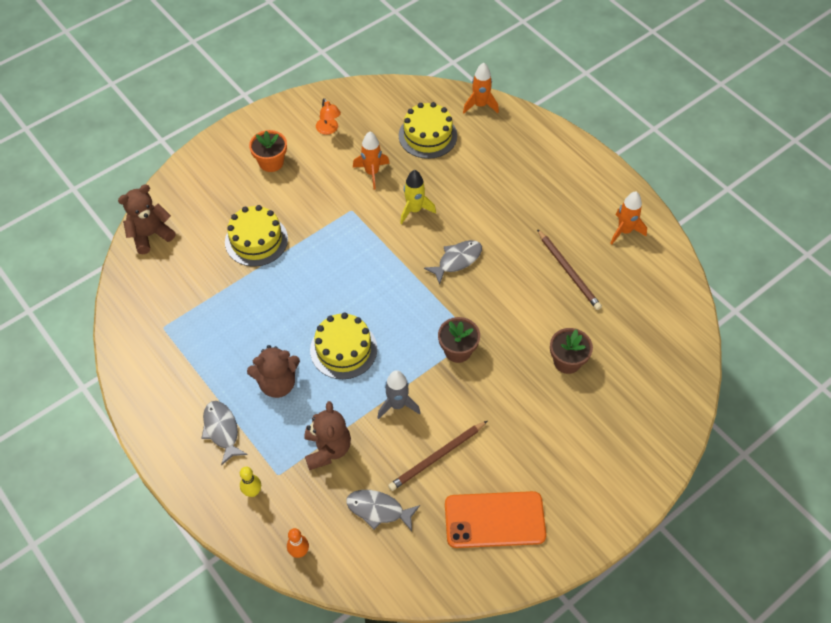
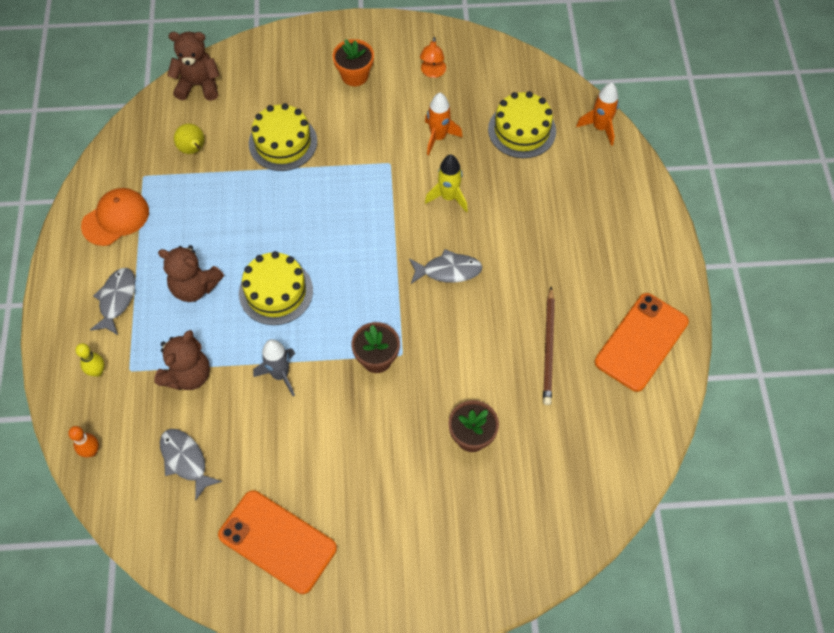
camera: 35 degrees right, 5 degrees up
(167, 371) = (115, 218): none -> orange cap
(188, 285) = (193, 150): none -> yellow pear
(437, 457) = (275, 447): brown pencil -> none
(624, 231) = (641, 342): orange rocket -> orange phone

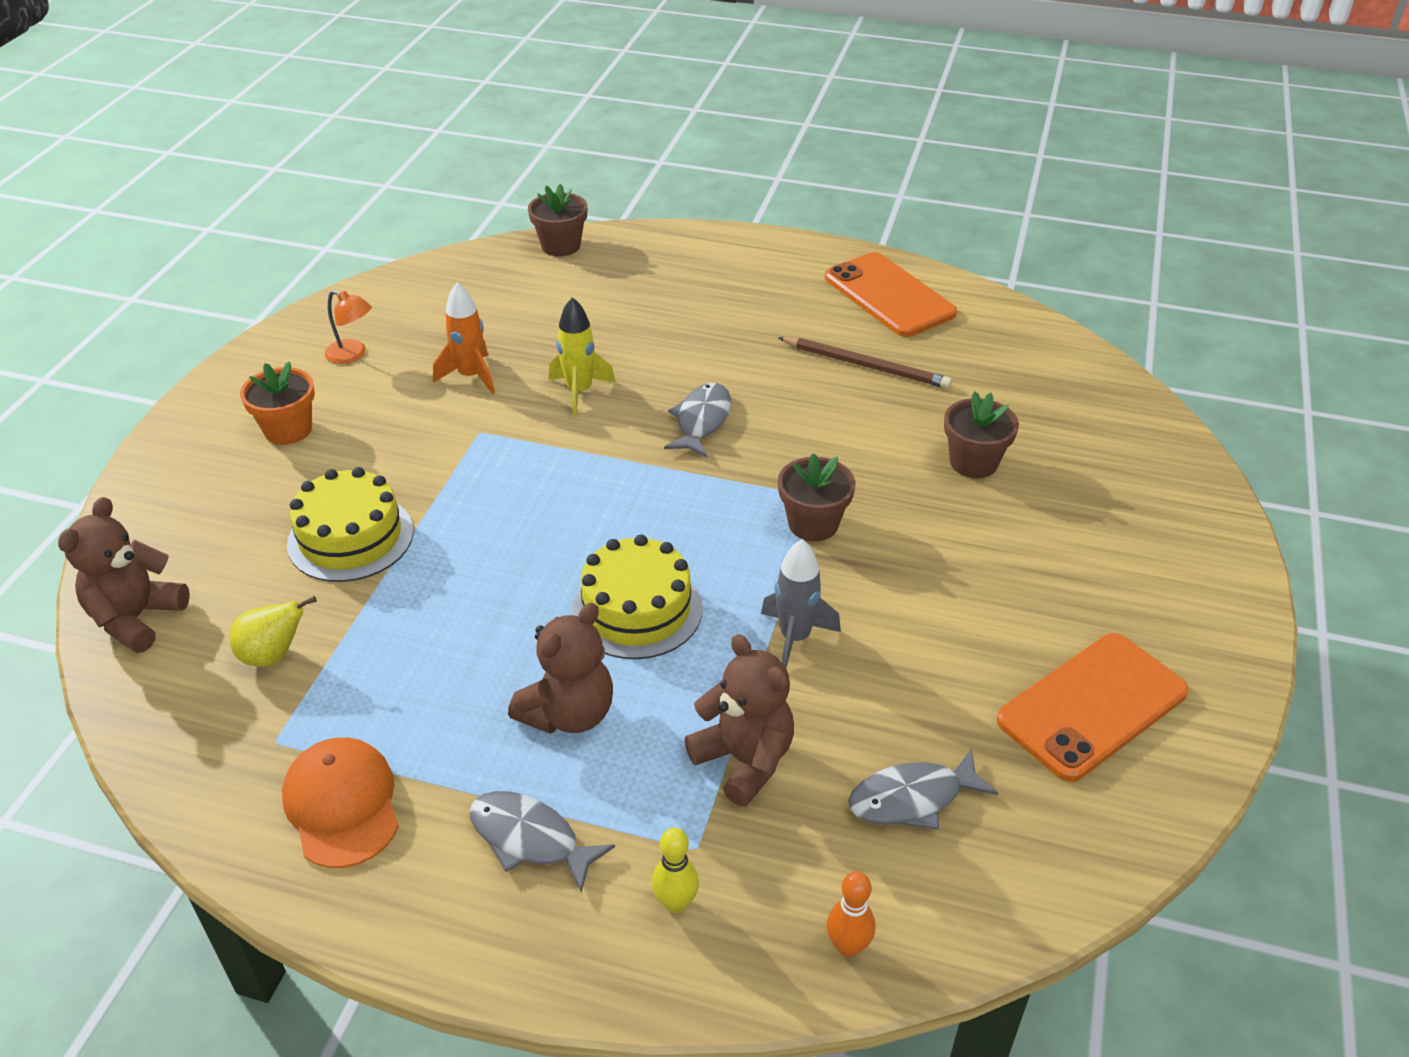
camera: 70 degrees left, 20 degrees down
(522, 130) = (516, 304): yellow cake -> none
(600, 128) = (561, 246): orange rocket -> brown flower pot

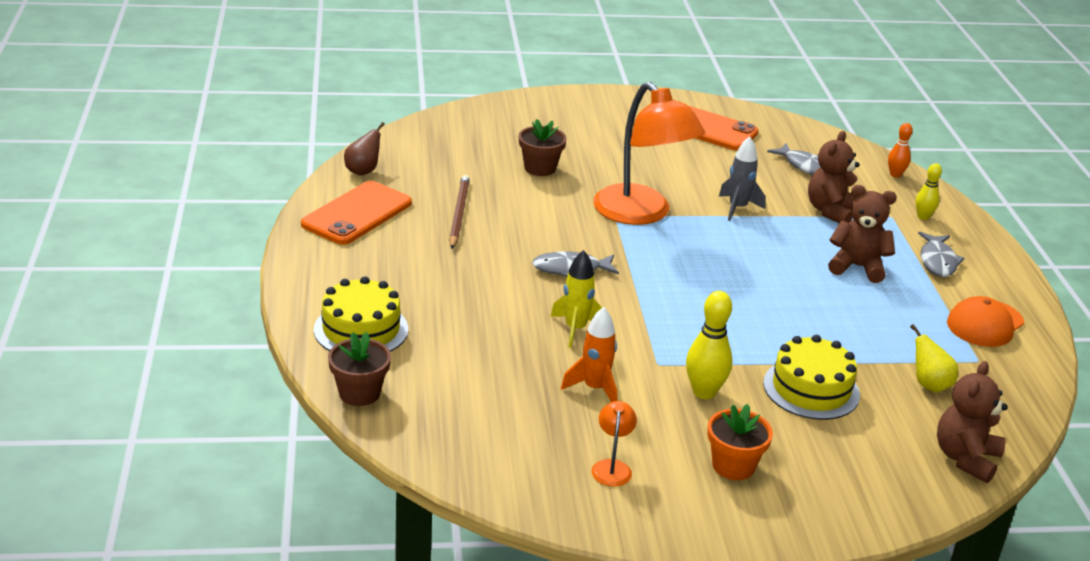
camera: 115 degrees left, 10 degrees down
(136, 618) = (965, 458): brown teddy bear -> brown teddy bear turned 120 degrees clockwise
(409, 449) = (704, 392): none -> yellow bowling pin
(637, 609) = (765, 261): yellow cake -> yellow cake (361, 329)
(813, 524) = (641, 214): brown flower pot -> orange lamp
(994, 316) = (363, 171): none -> brown pear

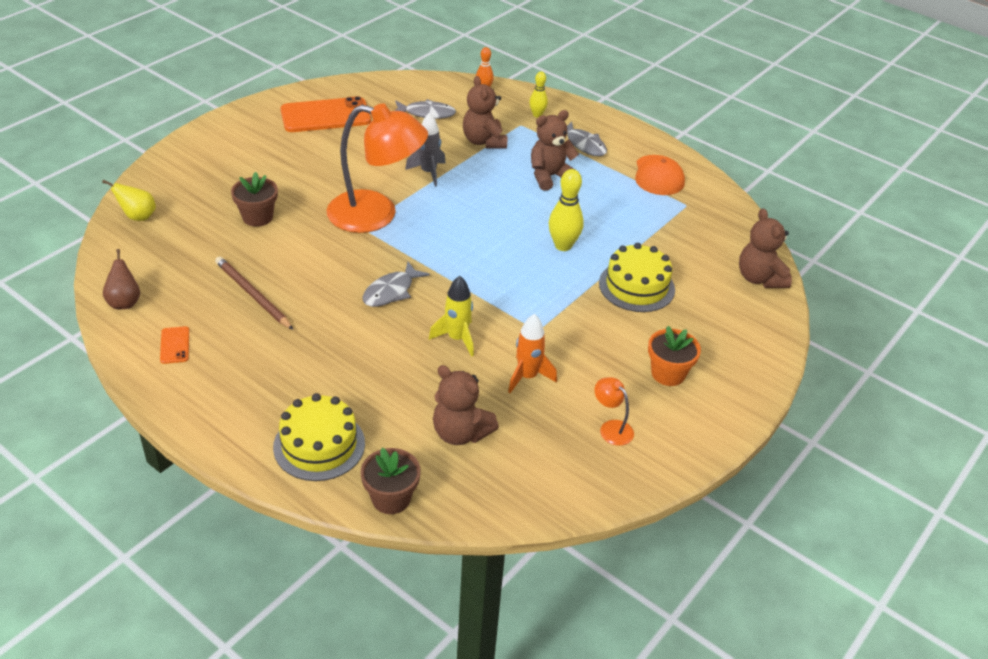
camera: 45 degrees left, 10 degrees up
(357, 214) = (175, 345): orange phone -> orange phone, size x0.44
(477, 389) = (460, 433): none -> brown teddy bear
(704, 392) = (588, 332): yellow bowling pin -> yellow bowling pin (563, 245)
(929, 385) = (685, 239): yellow pear -> yellow pear (138, 217)

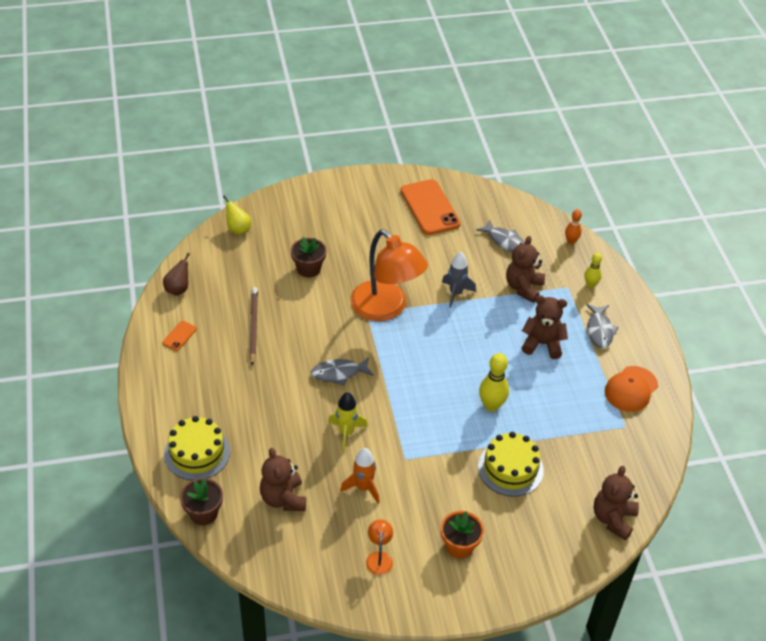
camera: 40 degrees right, 5 degrees up
(325, 116) = (430, 207): orange phone -> orange phone turned 45 degrees clockwise

